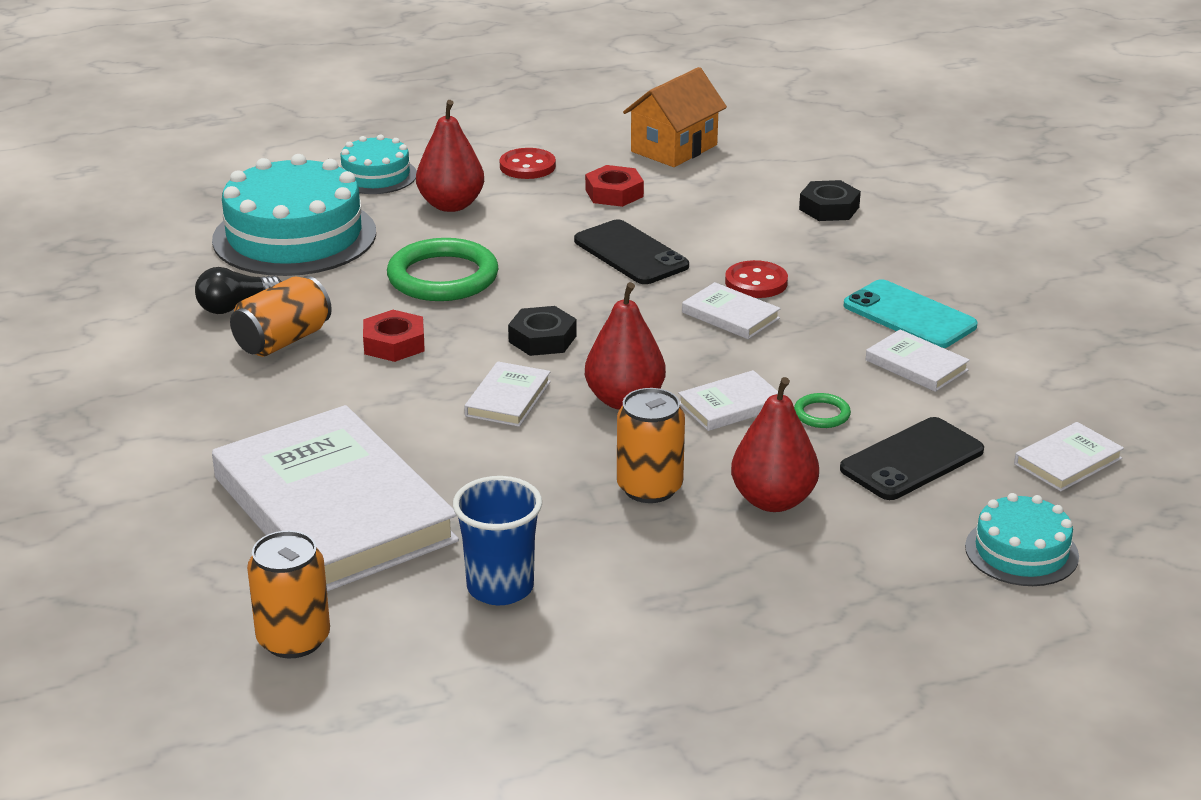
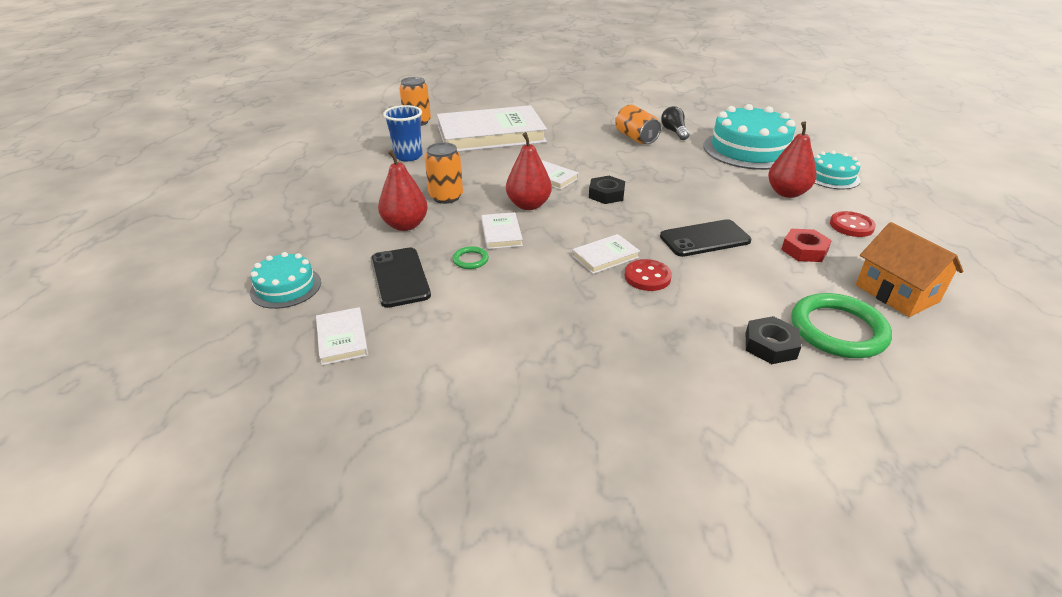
camera: 110 degrees right, 5 degrees up
(394, 344) = (620, 159): red nut -> none
(443, 277) = (689, 179): green ring -> green ring (838, 330)
(909, 316) = (569, 331): turquoise phone -> none
(916, 365) = (500, 312): white book -> none

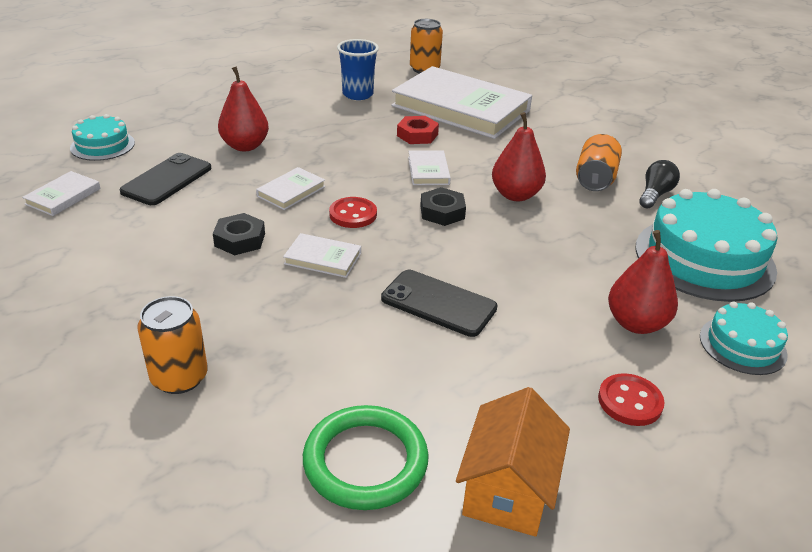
camera: 45 degrees right, 0 degrees up
(446, 197) = (315, 141): orange can -> orange can (179, 377)
(470, 260) = (230, 197): green ring -> none
(528, 205) = (359, 182): red pear -> red pear (515, 195)
(647, 277) = (316, 296): red button -> red button (353, 214)
(770, 345) = (280, 419): black nut -> black nut (240, 240)
(804, 250) = (511, 381): red nut -> red nut (417, 135)

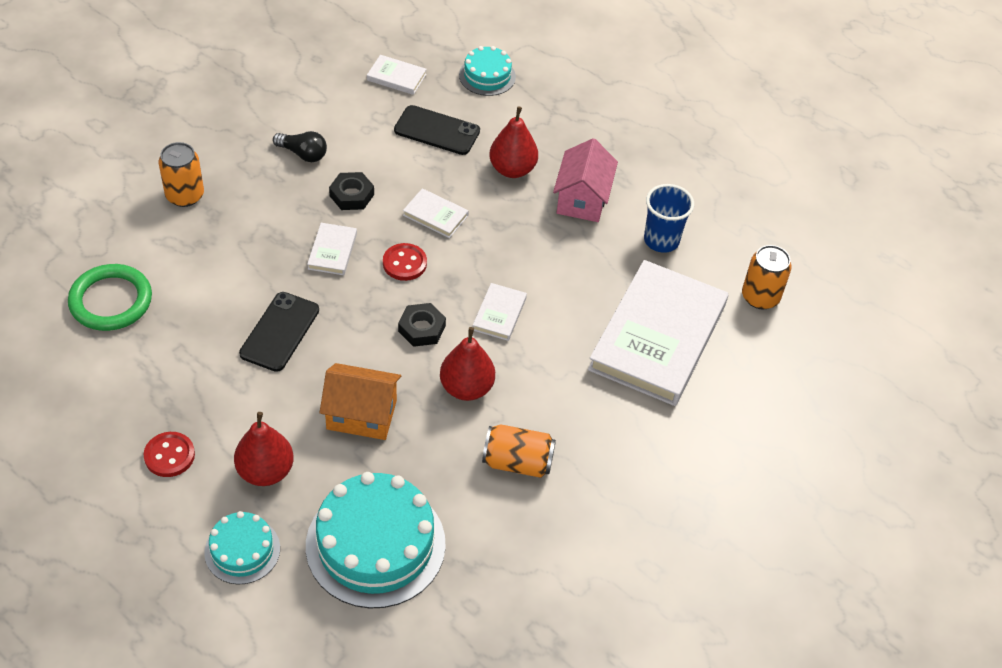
camera: 80 degrees right, 15 degrees up
(298, 119) = (582, 199): none -> pink house
(417, 135) = (576, 300): red nut -> none
(428, 171) = (499, 314): white book -> white book turned 60 degrees counterclockwise
(507, 489) = (86, 376): orange house -> orange house (361, 415)
(655, 194) = (495, 517): black light bulb -> black light bulb (303, 154)

